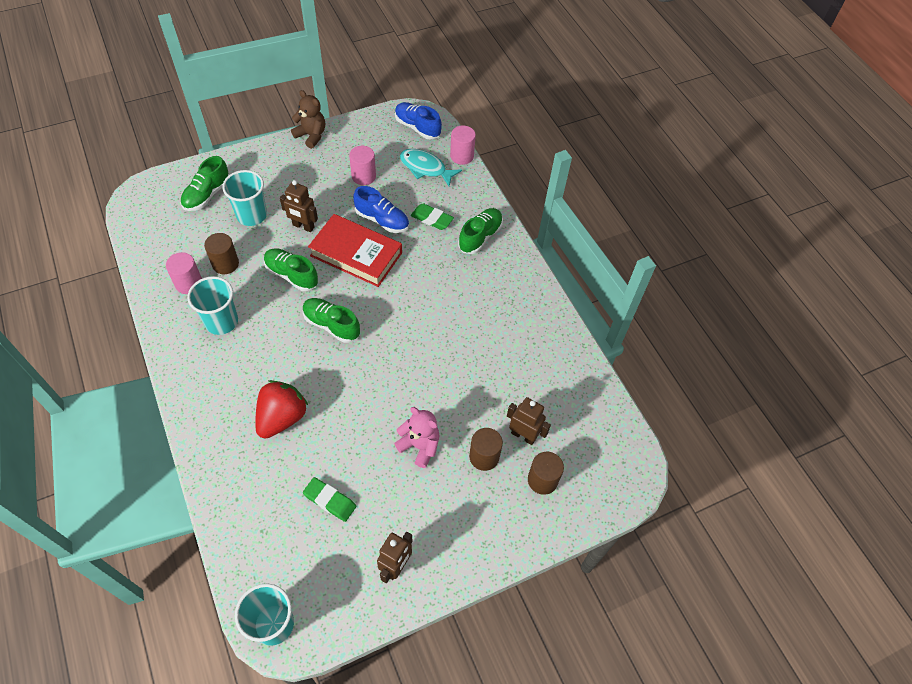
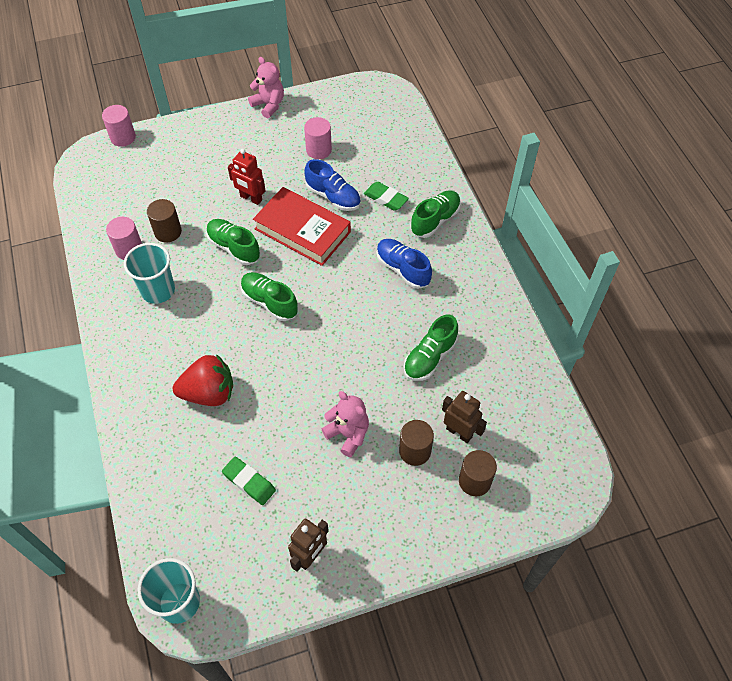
camera: 10 degrees right, 0 degrees up
(207, 195) = (156, 160): green shoe -> green shoe (430, 357)
(252, 215) = (199, 184): turquoise cup -> none
(282, 417) = (209, 393): red strawberry -> red strawberry turned 45 degrees clockwise
(303, 226) = (251, 198): brown robot -> red robot
(311, 135) = (269, 105): brown teddy bear -> pink teddy bear
(417, 127) = (380, 102): blue shoe -> blue shoe (403, 269)
(425, 168) = (384, 145): turquoise fish -> none
(462, 156) = (424, 134): pink cylinder -> pink cylinder (123, 137)

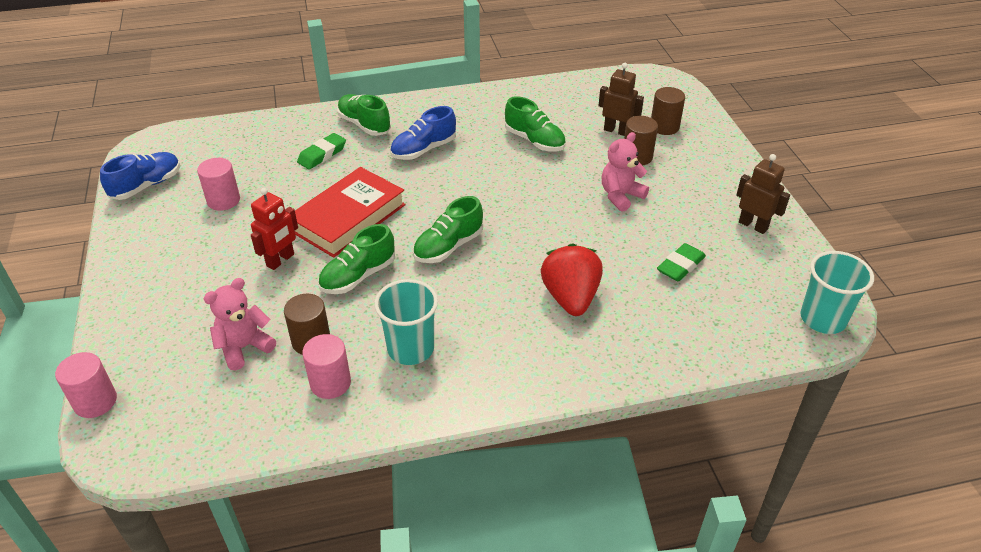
camera: 85 degrees left, 15 degrees down
(269, 105) = (117, 241): pink teddy bear -> pink teddy bear (244, 347)
(333, 197) = (304, 192): blue shoe -> blue shoe (146, 186)
(459, 432) = (616, 131): brown robot -> brown robot turned 75 degrees clockwise

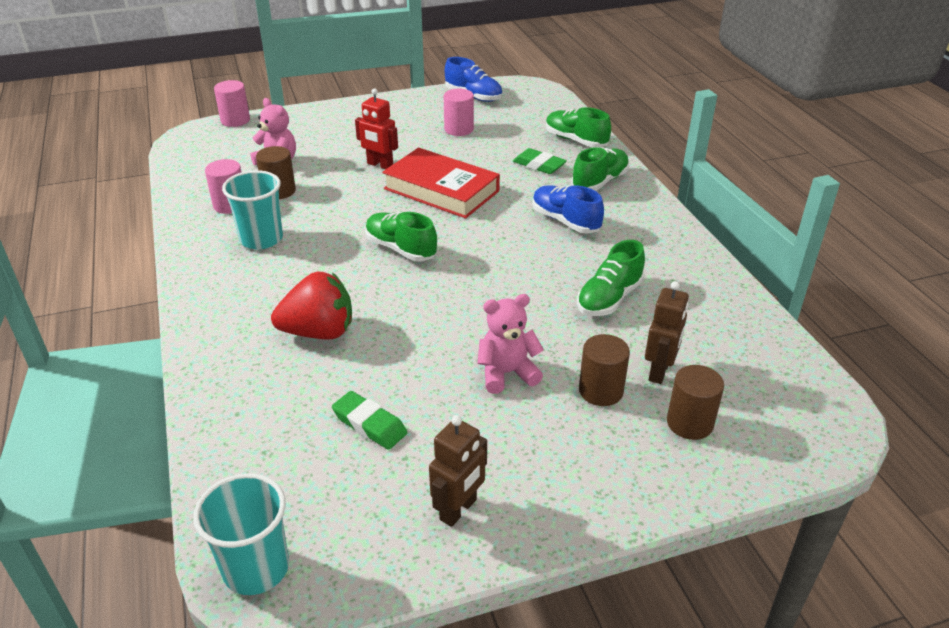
camera: 85 degrees right, 5 degrees down
(358, 276) = (358, 204): green shoe -> green shoe (576, 140)
(620, 196) = (507, 373): pink teddy bear -> pink teddy bear turned 60 degrees counterclockwise

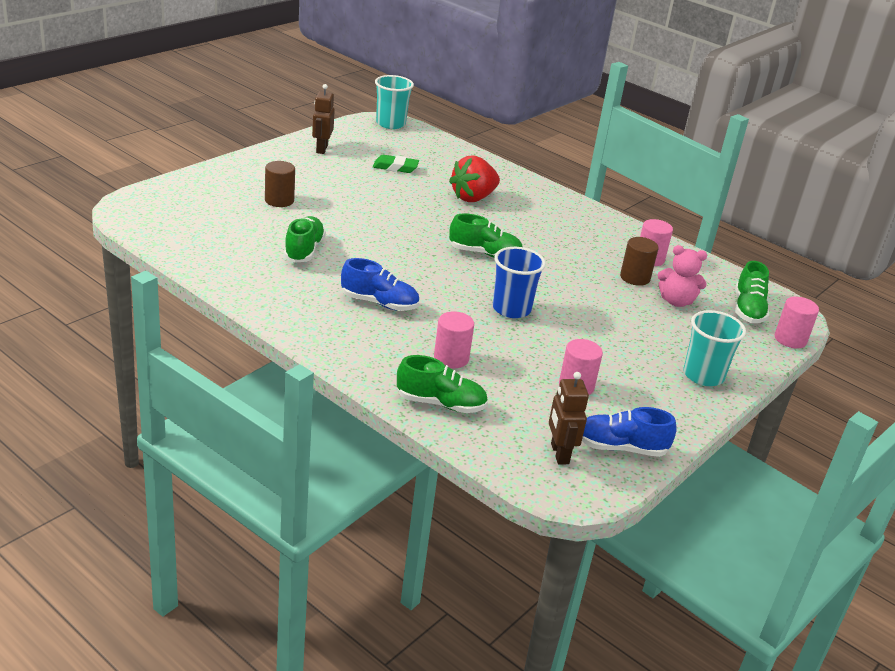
camera: 145 degrees right, 5 degrees down
(261, 239) = (588, 240): turquoise cup -> turquoise cup (703, 375)
(380, 165) = (593, 321): red robot -> none
(441, 190) = (511, 309): red book -> blue cup
(507, 373) = (341, 199): pink teddy bear -> none
(539, 165) = (451, 358): green eraser -> pink cylinder
(599, 182) = (377, 352): green shoe -> green shoe (748, 309)
(659, 371) = (247, 215): brown robot -> brown robot (559, 453)
(689, 423) = (218, 195): brown cylinder -> none

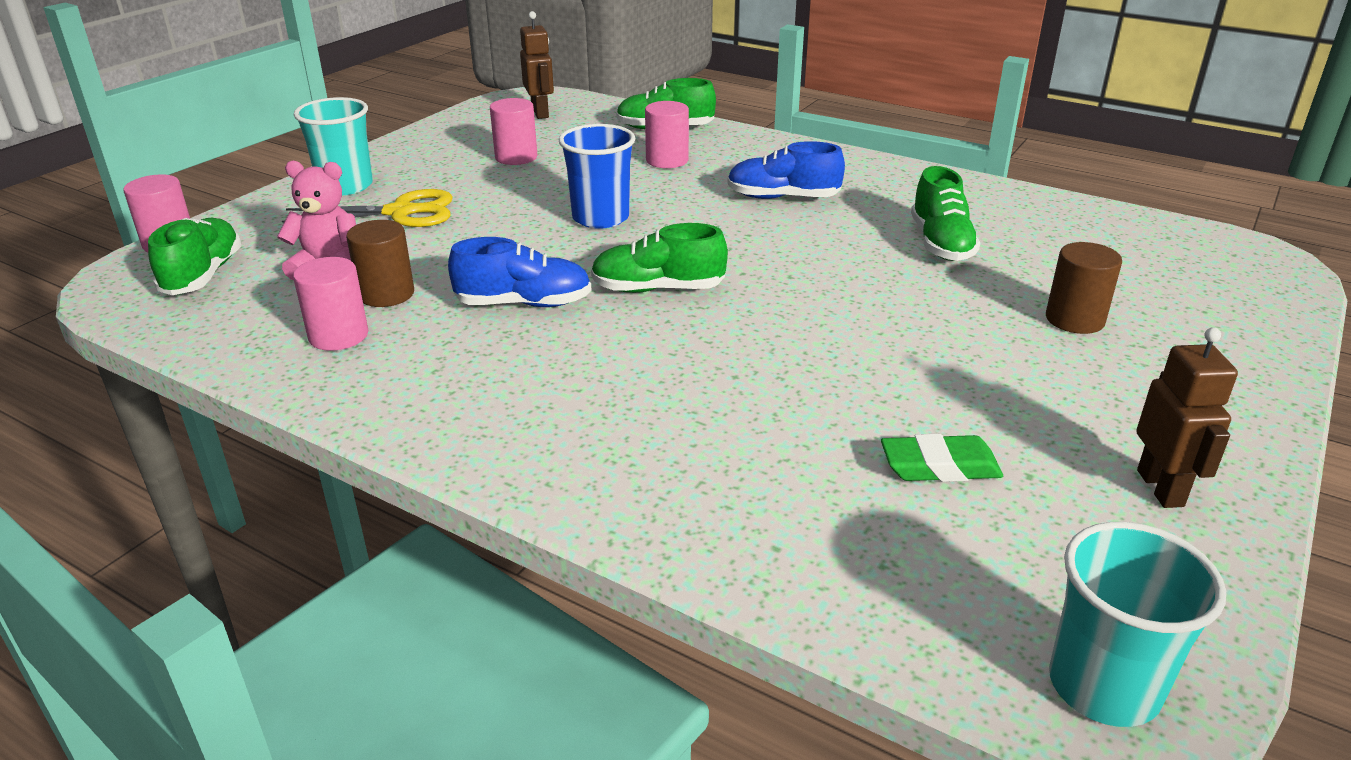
camera: 175 degrees right, 0 degrees up
(473, 198) = (716, 411): red strawberry -> none
(620, 448) = (476, 123): blue shoe -> blue shoe (524, 303)
(650, 339) = (401, 212): none -> yellow scissors

